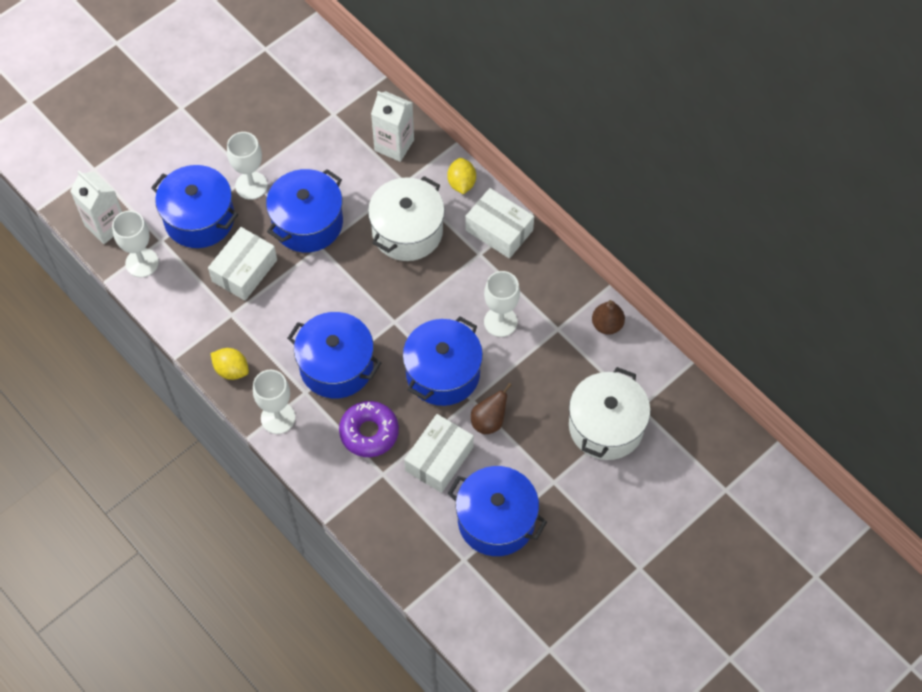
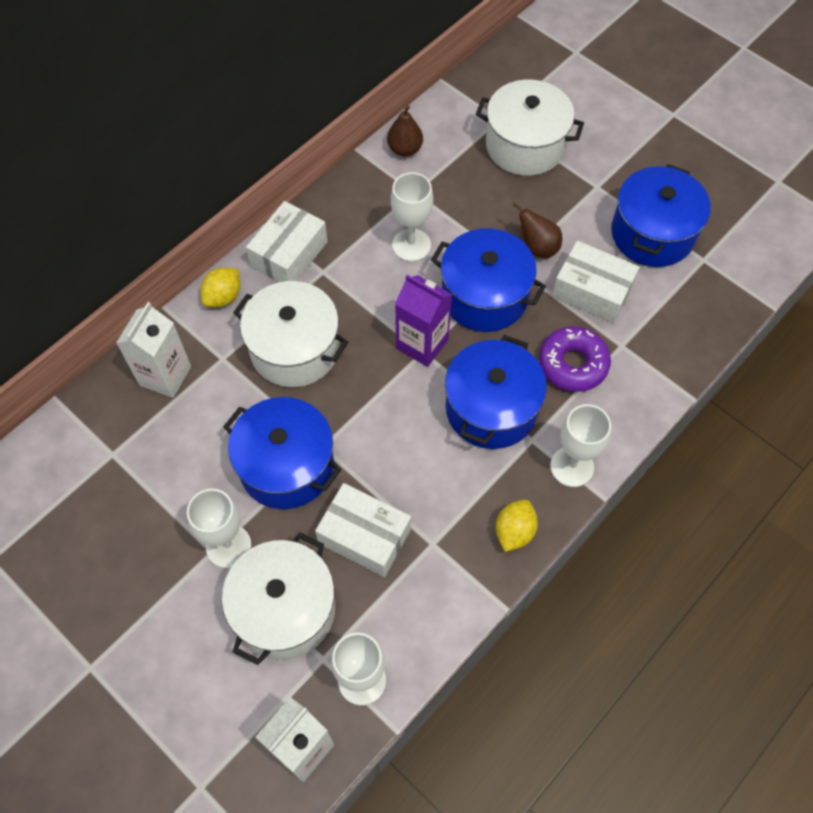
camera: 95 degrees left, 0 degrees up
(199, 219) = (285, 609): blue pot -> white pot
(401, 321) = (422, 344): none -> purple carton
(461, 183) = (223, 297): yellow lemon -> yellow lemon turned 45 degrees counterclockwise

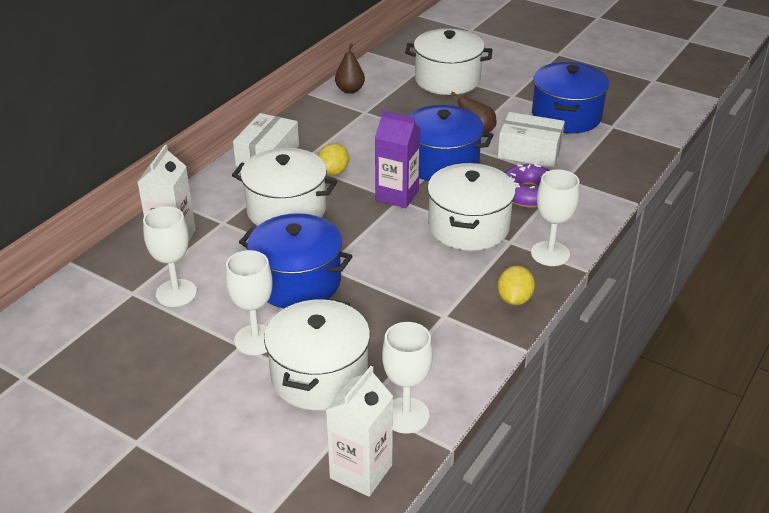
camera: 10 degrees left, 25 degrees down
(223, 297) = (215, 186): yellow lemon -> yellow lemon (333, 172)
(364, 536) = (381, 318): white box -> none
(411, 245) = (371, 141): white goblet -> white goblet (176, 293)
(491, 408) = (468, 227): blue pot -> white pot

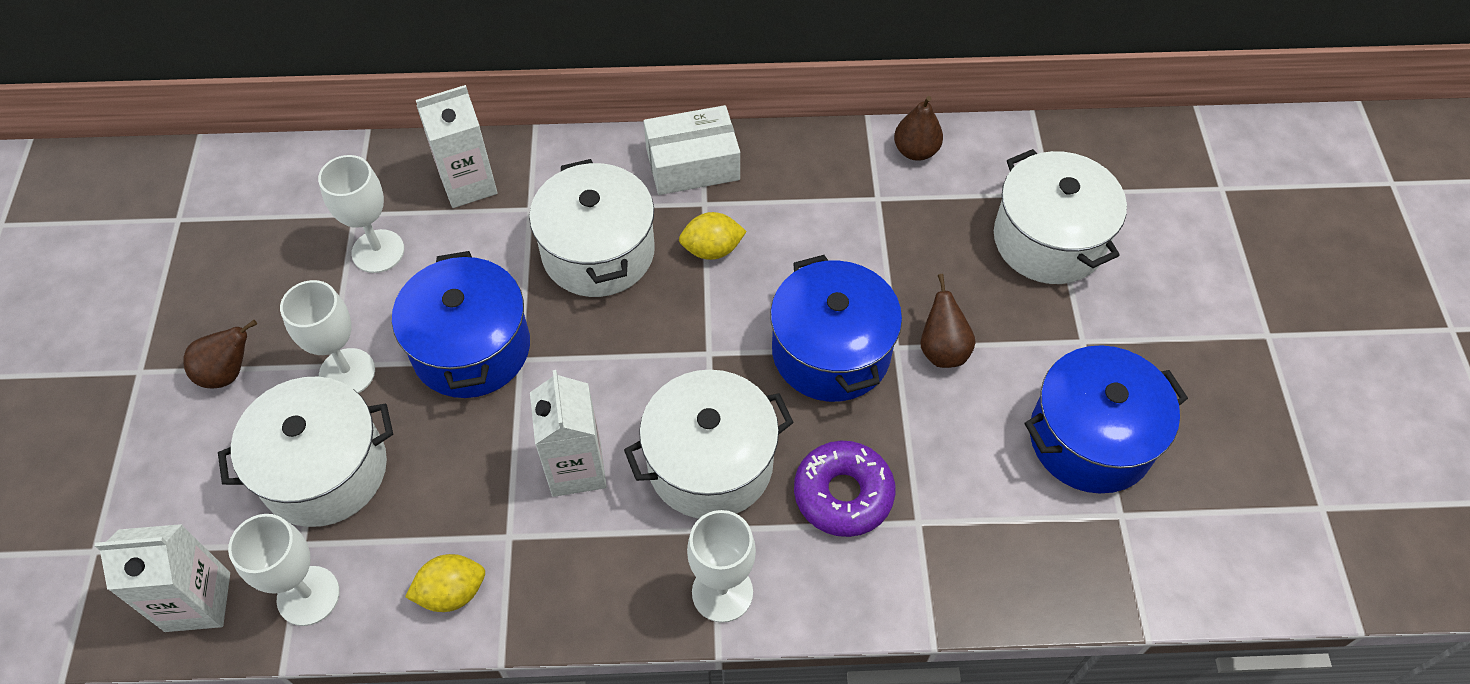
camera: 55 degrees right, 20 degrees up
(191, 395) = (228, 373): none -> brown pear
(397, 195) = (717, 345): purple carton -> none
(424, 273) = (576, 468): none -> white carton
(514, 299) = (593, 599): yellow lemon -> yellow lemon (452, 592)
(529, 151) = (950, 440): white box -> none

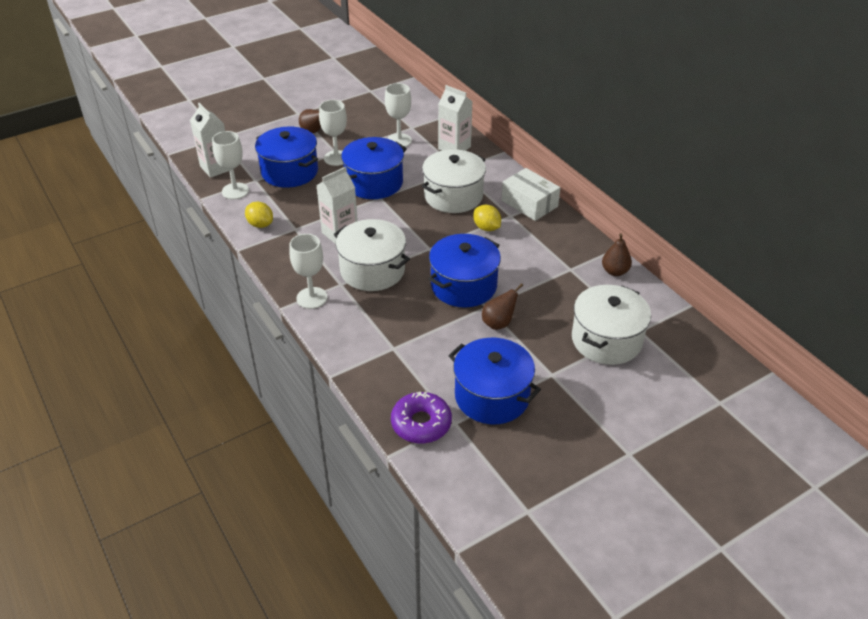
camera: 60 degrees right, 15 degrees down
(324, 470) = (289, 171): white pot -> blue pot
(843, 494) = (389, 317): purple donut -> purple donut (421, 423)

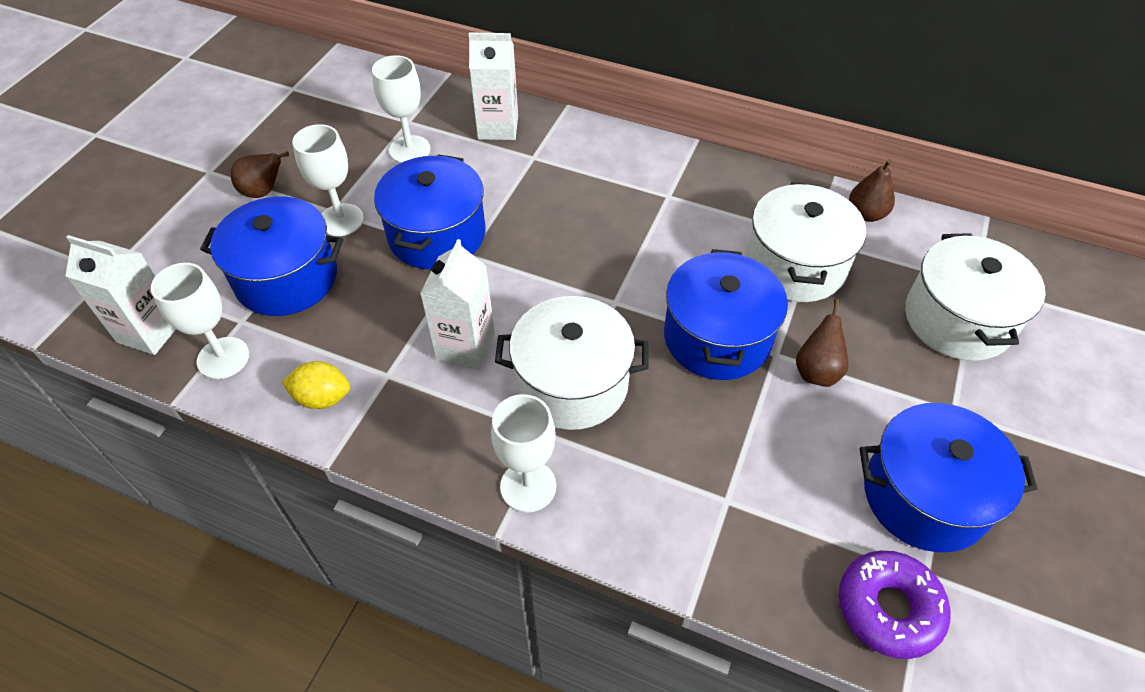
camera: 35 degrees left, 10 degrees up
(453, 196) = (567, 202): white pot -> white pot (795, 265)
(486, 228) = (657, 230): yellow lemon -> none
(529, 203) = (673, 166): white box -> none

